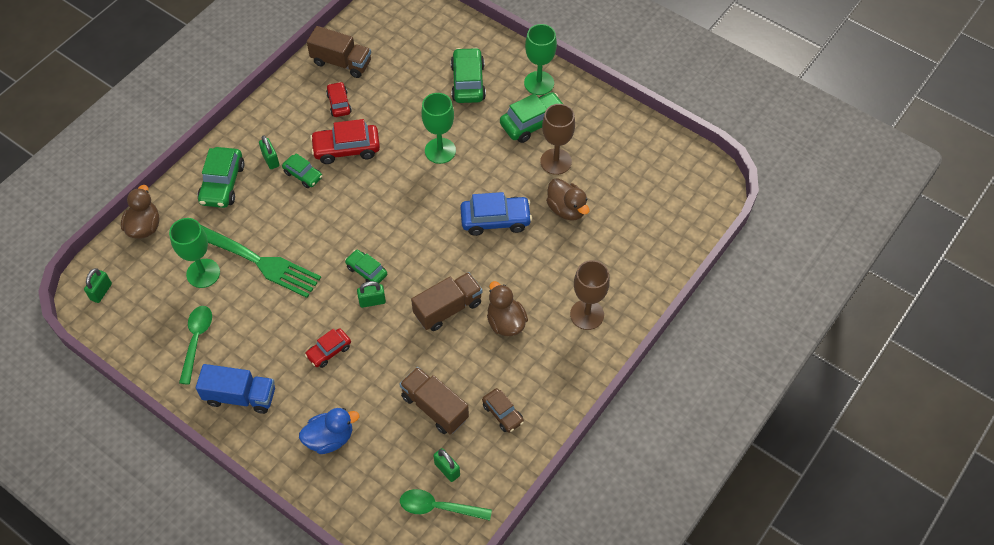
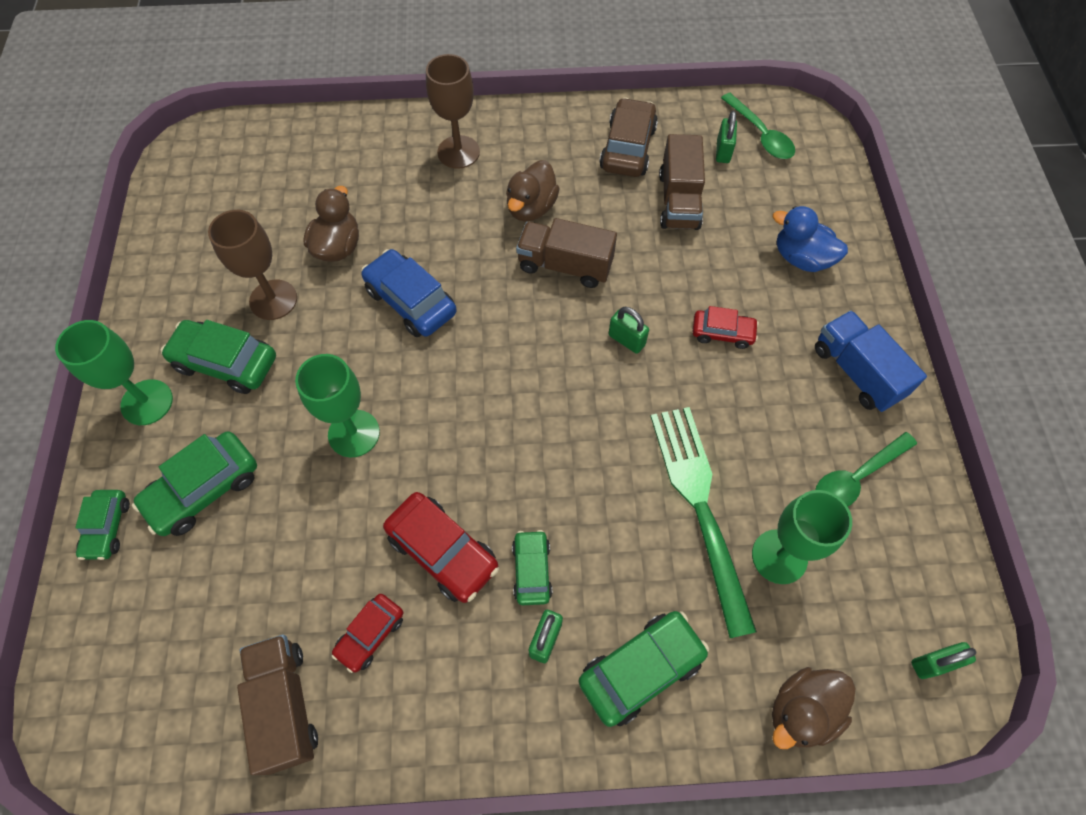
camera: 130 degrees left, 5 degrees up
(366, 271) = (596, 376): green car -> green car (107, 528)
(502, 413) = (627, 148): brown car -> brown car, size x1.64

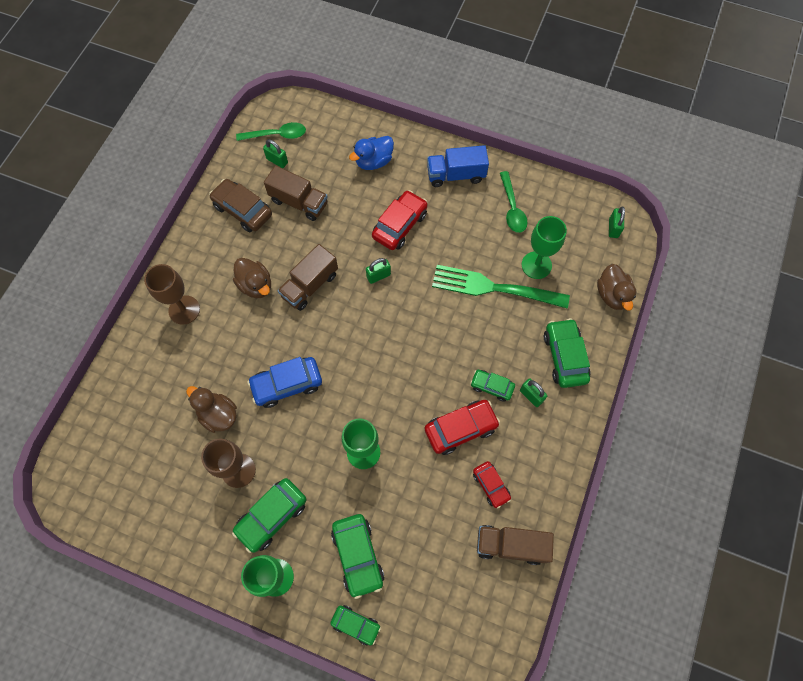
camera: 65 degrees left, 5 degrees up
(722, 333) = (400, 225): red car -> red car, size x1.64

